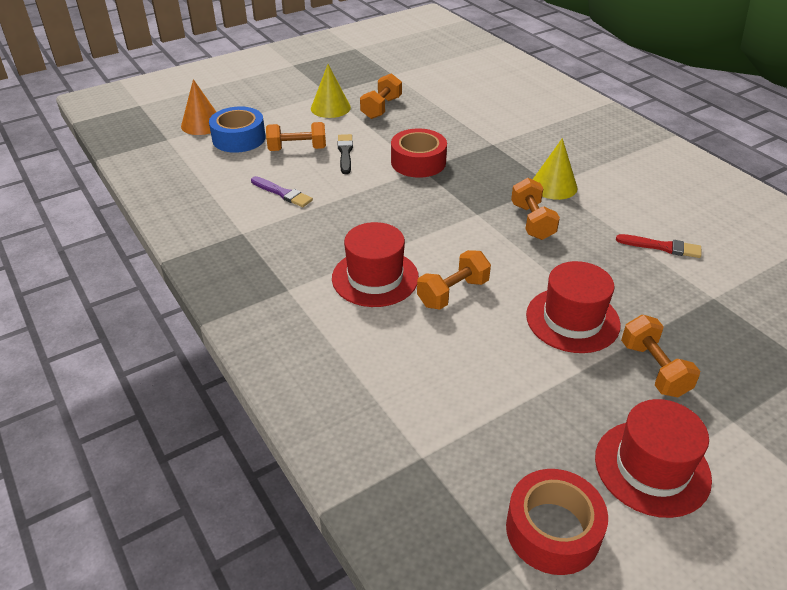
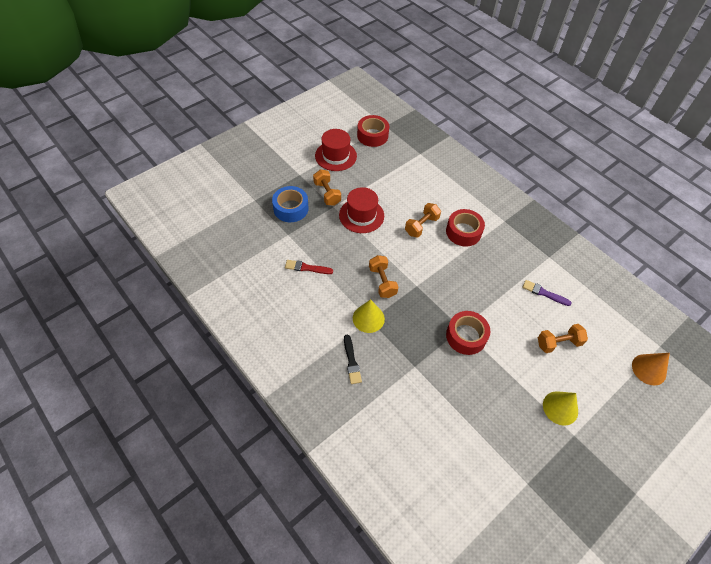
camera: 170 degrees right, 15 degrees up
(239, 138) = (608, 352): blue tape -> blue tape (291, 208)
(345, 153) = (522, 342): black brush -> black brush (351, 361)
(375, 278) = (463, 232): red hat -> red tape
(381, 108) = (517, 412): orange dumbbell -> none

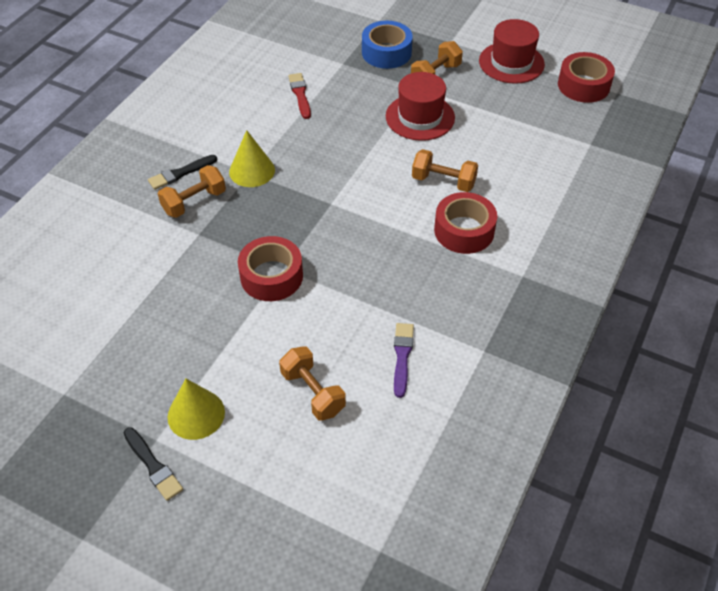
camera: 70 degrees right, 5 degrees down
(382, 282) = (317, 168): orange dumbbell -> orange dumbbell (194, 202)
(592, 441) = (153, 465): none -> black brush
(649, 369) = (320, 536): orange cone -> none

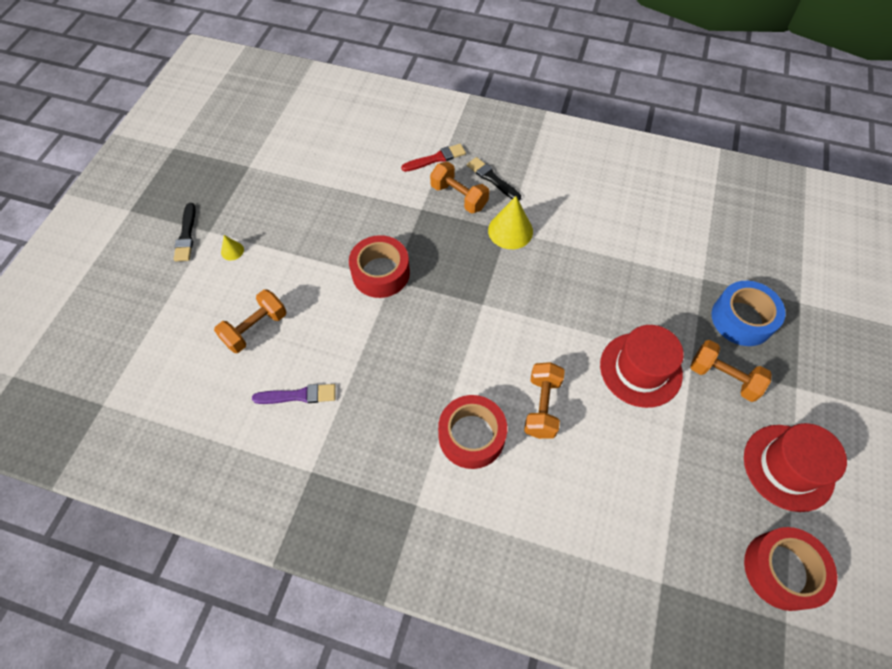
camera: 80 degrees right, 10 degrees up
(153, 465) = (186, 235): black brush -> black brush turned 45 degrees counterclockwise
(196, 414) = (232, 251): yellow cone -> yellow cone, size x0.49
(300, 94) = (635, 249): red brush -> red brush (436, 158)

